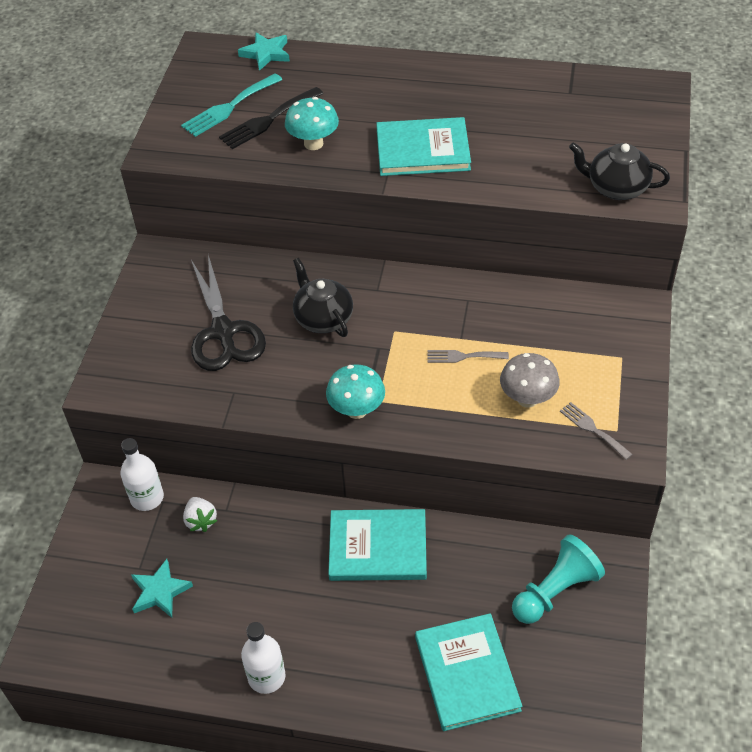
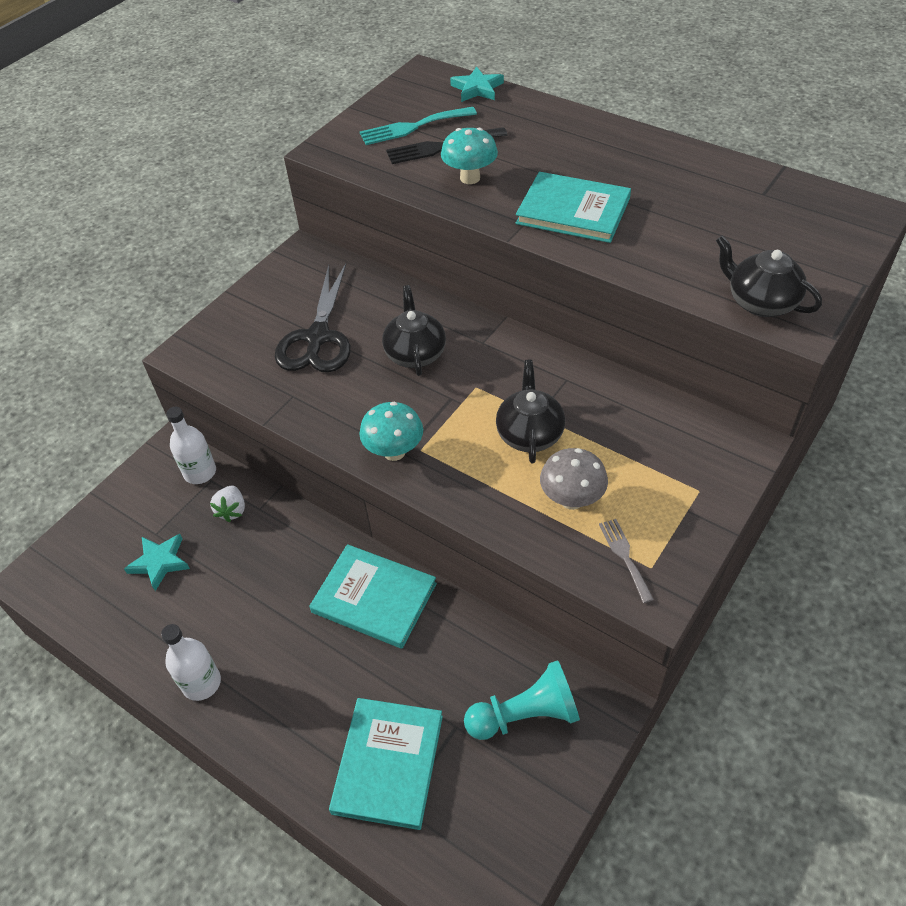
camera: 25 degrees right, 0 degrees up
(463, 356) = (529, 434): grey fork -> black teapot

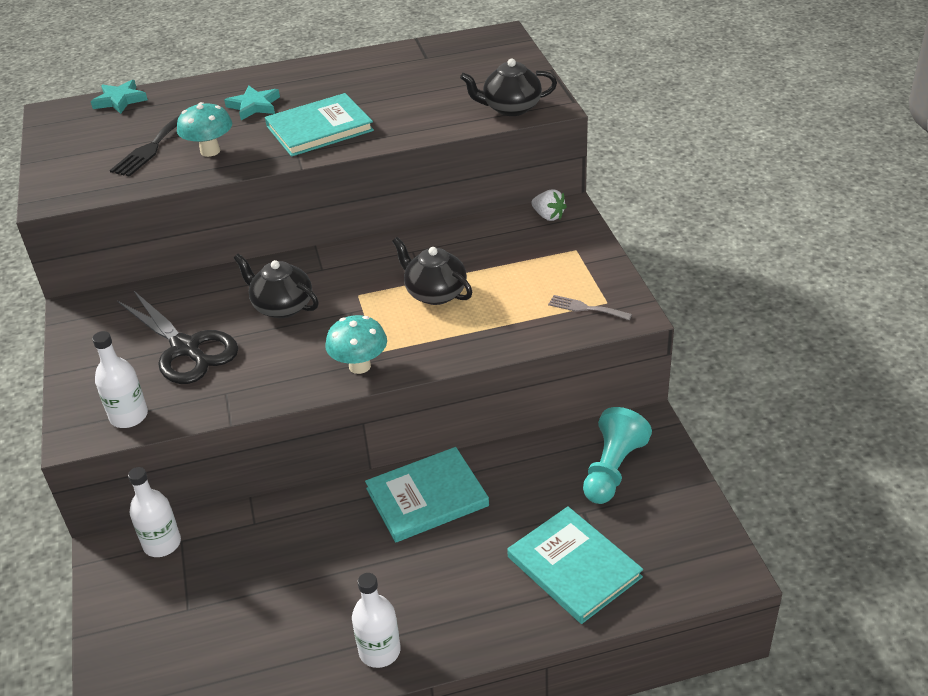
camera: 50 degrees left, 10 degrees down
(160, 562) = (222, 621): turquoise star -> turquoise star (254, 106)
(224, 364) = (129, 416): none -> white bottle
(232, 510) = (232, 542): white strawberry -> white strawberry (548, 216)
(413, 127) = (106, 147): turquoise fork -> none
(571, 499) = (514, 305): grey mushroom -> none

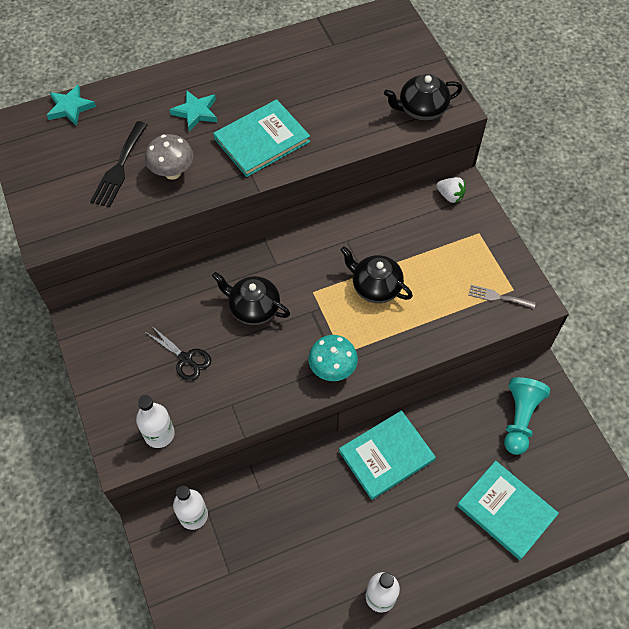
camera: 10 degrees left, 20 degrees up
(186, 348) = (186, 359): black scissors -> black scissors, size x0.56
(210, 151) = (172, 172): turquoise mushroom -> grey mushroom

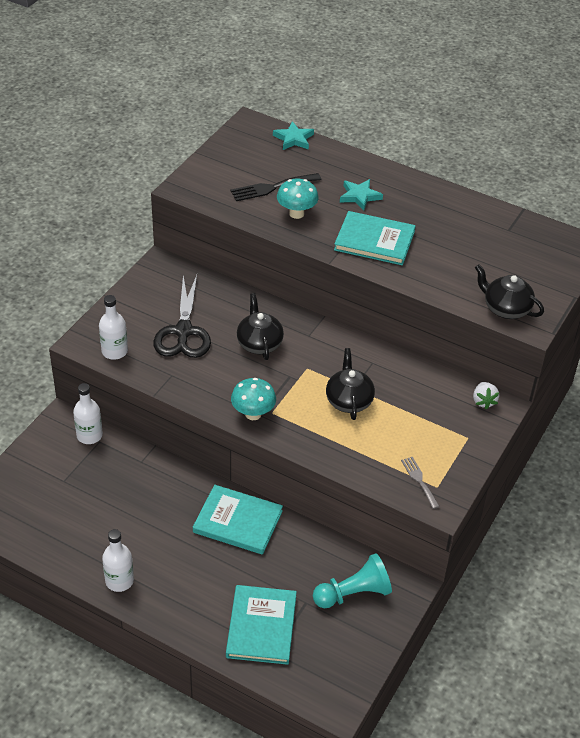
camera: 50 degrees right, 15 degrees down
(172, 172) = (296, 213): grey mushroom -> turquoise mushroom
(186, 359) = (183, 332): black scissors -> black scissors, size x1.77

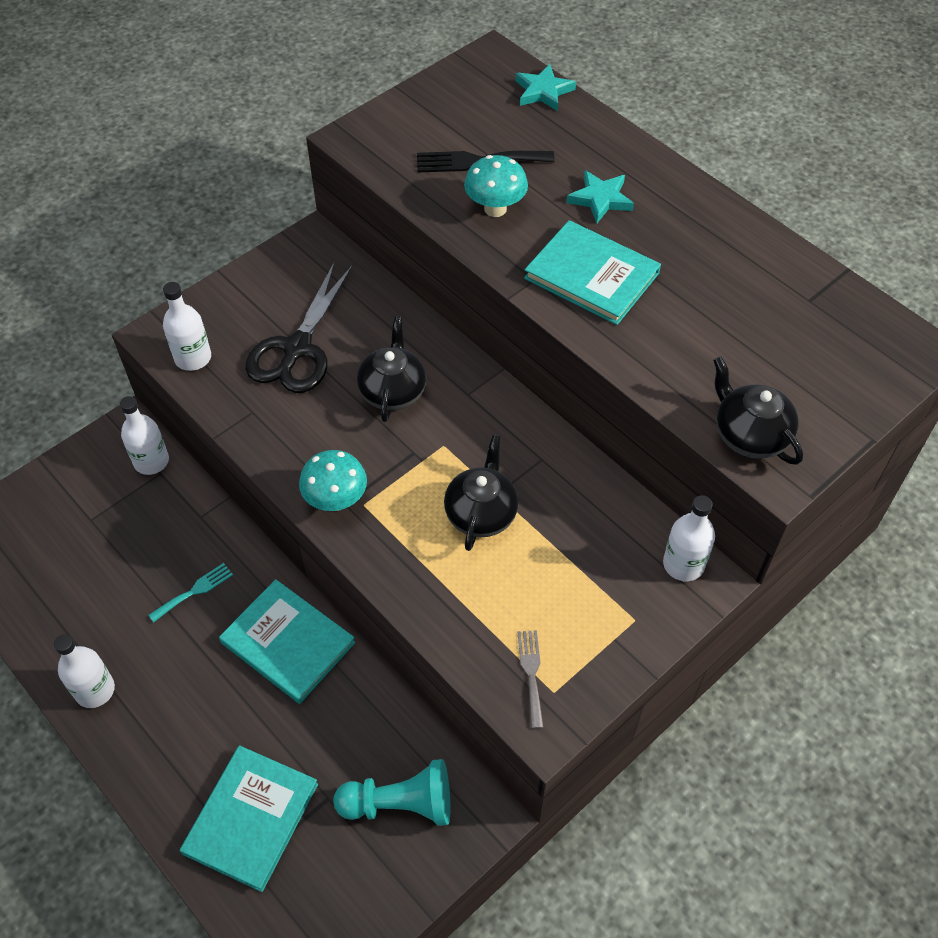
camera: 20 degrees right, 10 degrees up
(159, 506) = (194, 591): none -> turquoise fork
(483, 401) = (683, 564): white strawberry -> white bottle

